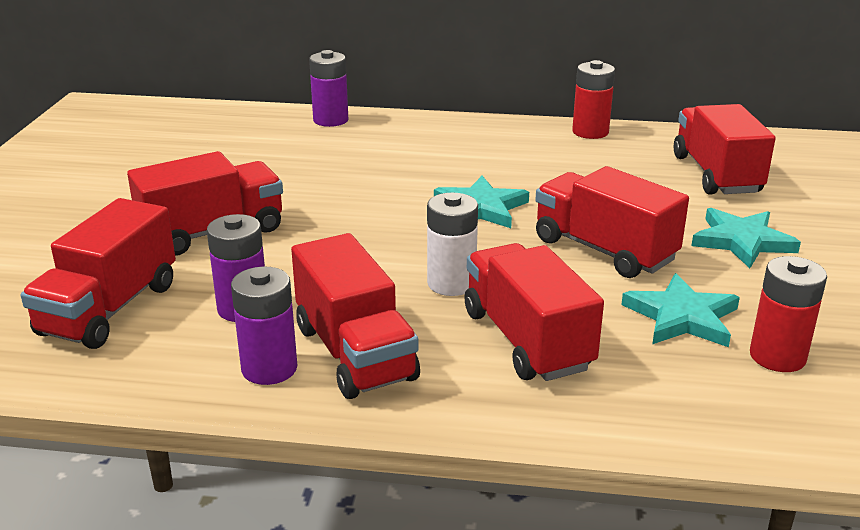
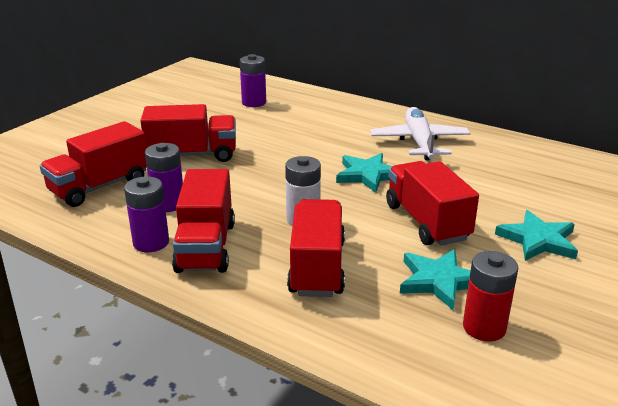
camera: 25 degrees right, 0 degrees up
(330, 120) = (324, 99): purple battery -> purple battery (254, 102)
(506, 154) = (419, 142): none -> white plane
(590, 132) = (495, 139): red battery -> none
(716, 174) = (565, 188): red truck -> none

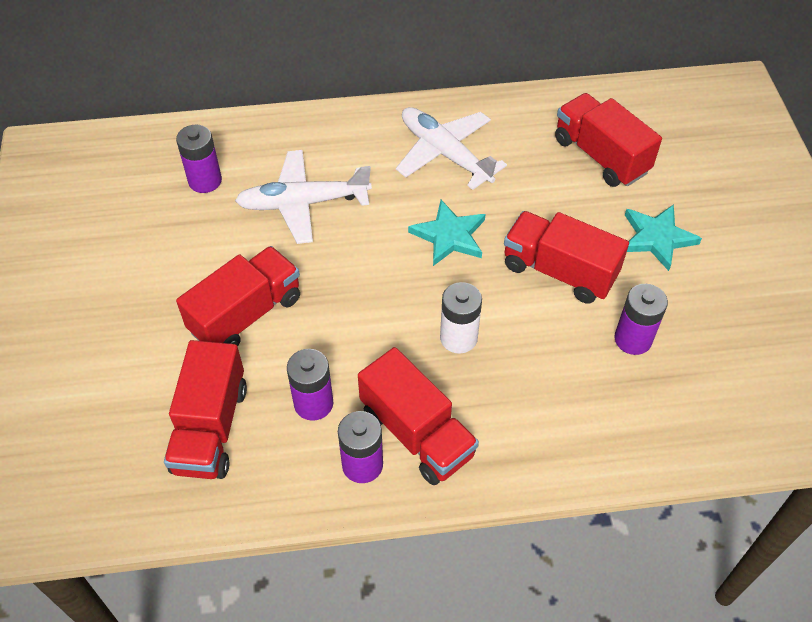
camera: 40 degrees left, 25 degrees up
(295, 129) = (303, 203): none -> white plane
(317, 267) = (533, 390): red truck -> red truck (601, 156)
(439, 281) = (633, 339): turquoise star -> purple battery
(484, 327) = (704, 368): red battery -> none

